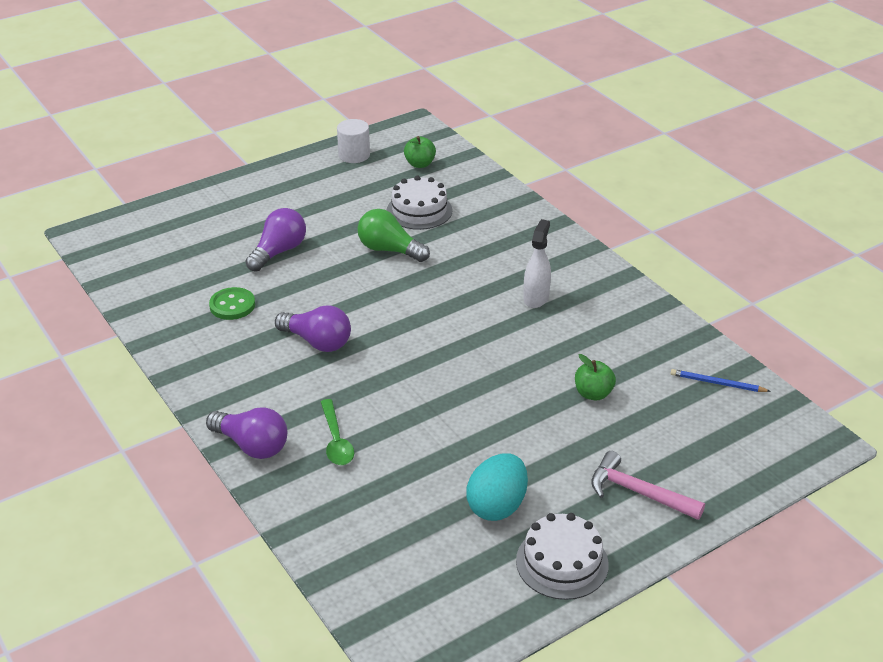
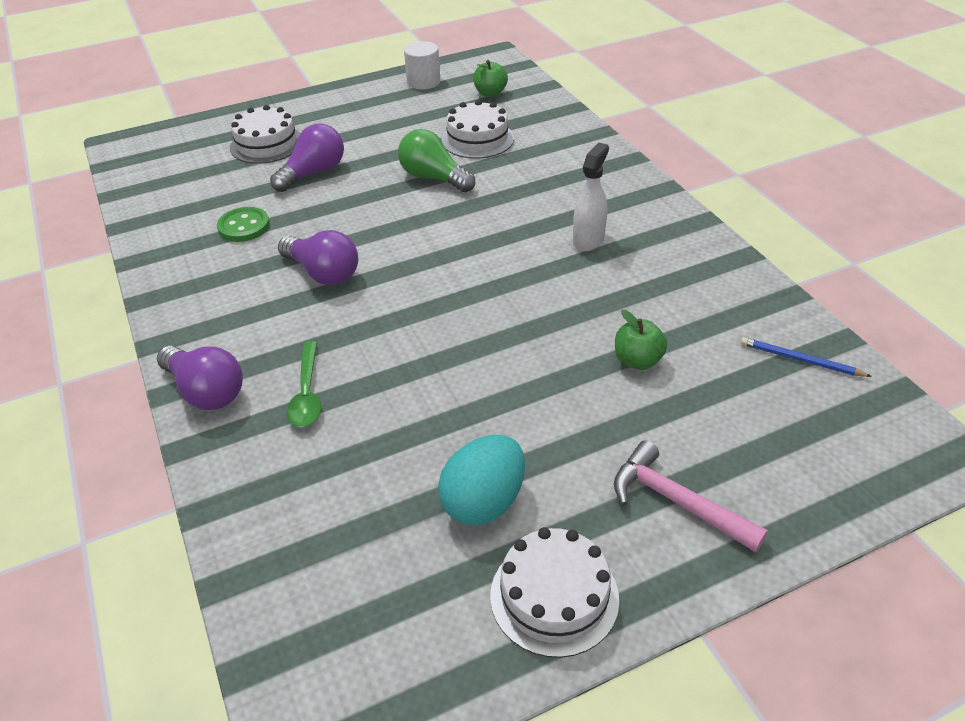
camera: 10 degrees right, 5 degrees up
(224, 226) = (266, 144): none -> white cake

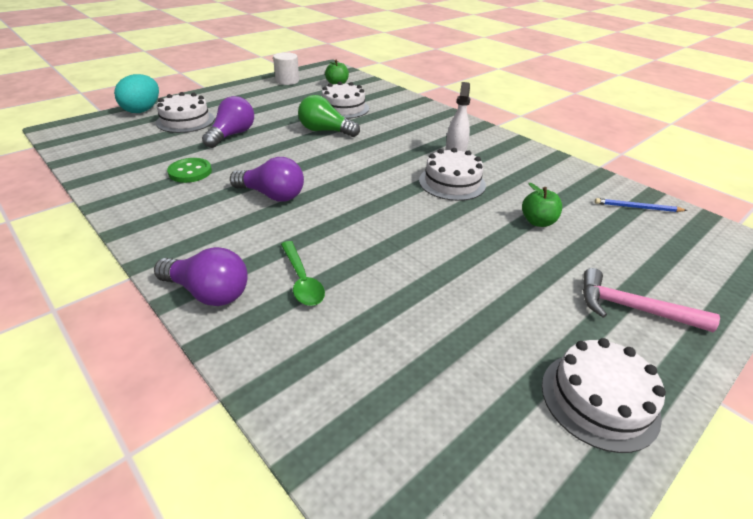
camera: 20 degrees left, 5 degrees down
(484, 502) = (495, 336): turquoise egg -> turquoise egg (142, 110)
(558, 283) = (452, 182): none -> white cake

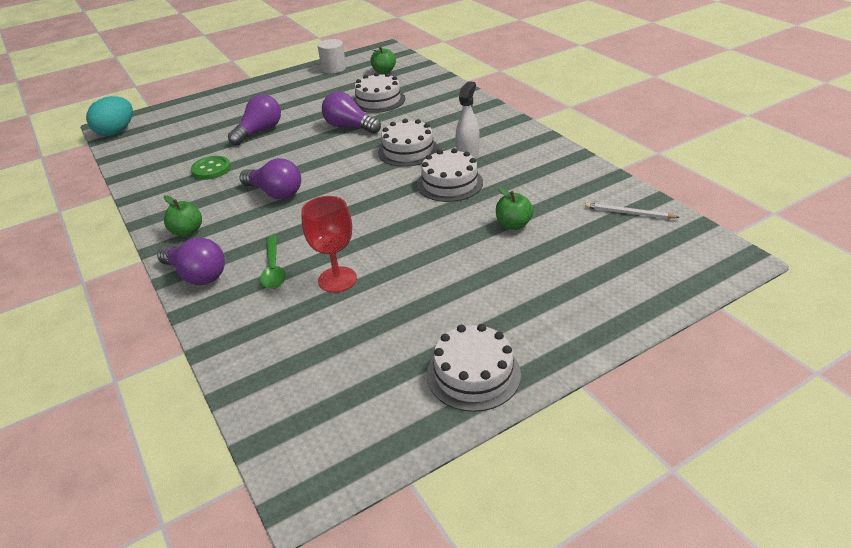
camera: 15 degrees right, 0 degrees up
(142, 110) = (185, 105): turquoise egg -> turquoise egg (116, 132)
(181, 240) = (187, 231): none -> green apple
(185, 121) = (221, 116): white cake -> white cake (408, 151)
(325, 131) = (349, 127): green light bulb -> purple light bulb
(383, 290) = (337, 279): none -> red goblet
(632, 308) = (553, 307): pink hammer -> none
(637, 207) = (628, 213): blue pencil -> white pencil

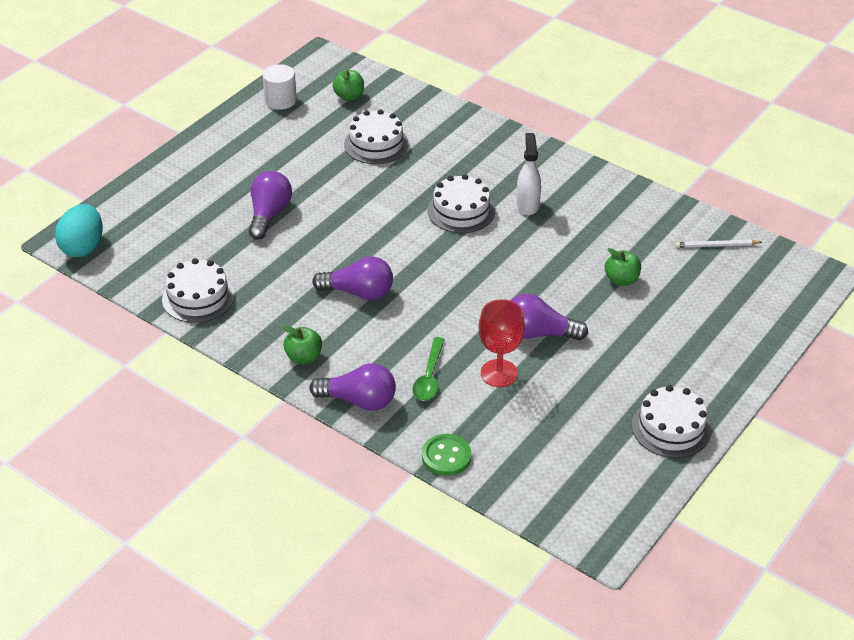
camera: 25 degrees left, 5 degrees up
(211, 169) = (258, 277): green button -> green button (446, 456)
(273, 269) = (429, 376): green spoon -> green spoon turned 45 degrees clockwise
(349, 127) = (371, 189): purple light bulb -> purple light bulb (539, 333)
(450, 183) = (532, 244): white cake -> white cake (198, 297)

